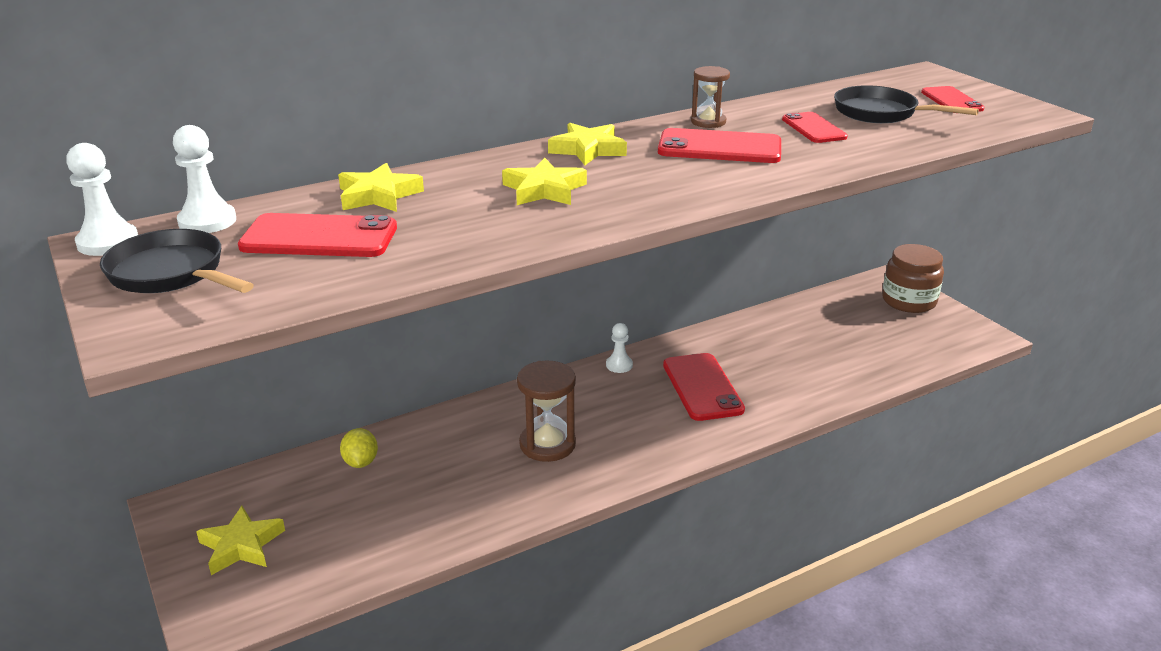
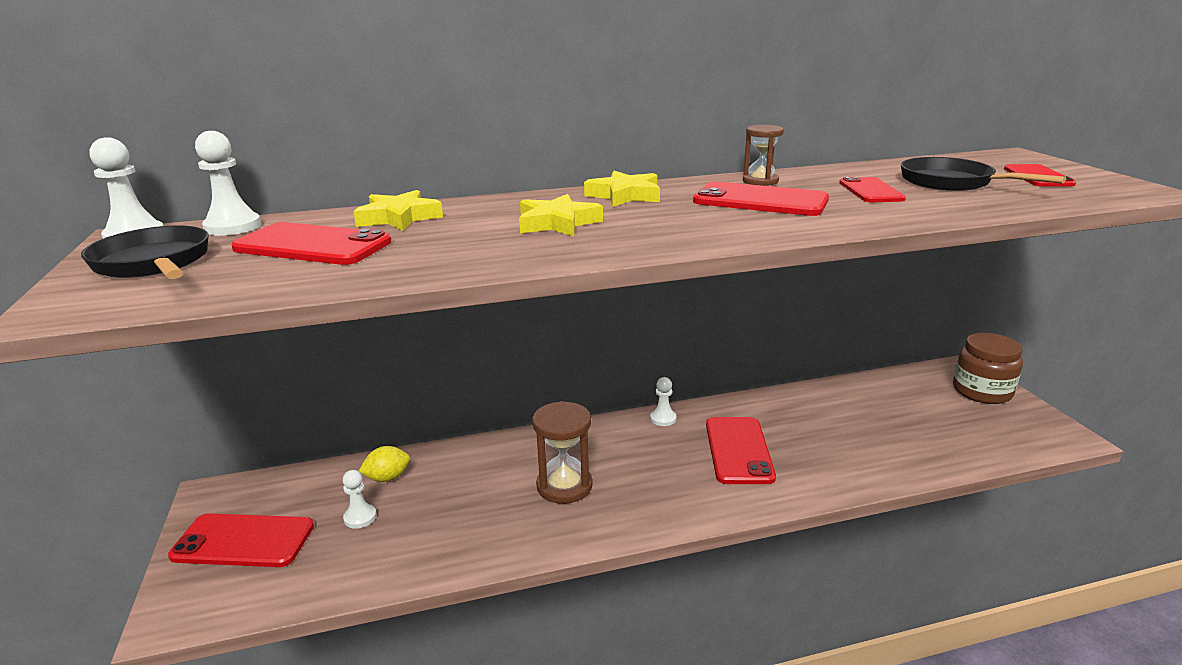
camera: 15 degrees right, 5 degrees down
(241, 546) = (243, 541): yellow star -> red phone
(353, 504) = (360, 517): none -> white pawn
(360, 462) = (387, 478): yellow lemon -> yellow lemon turned 60 degrees clockwise

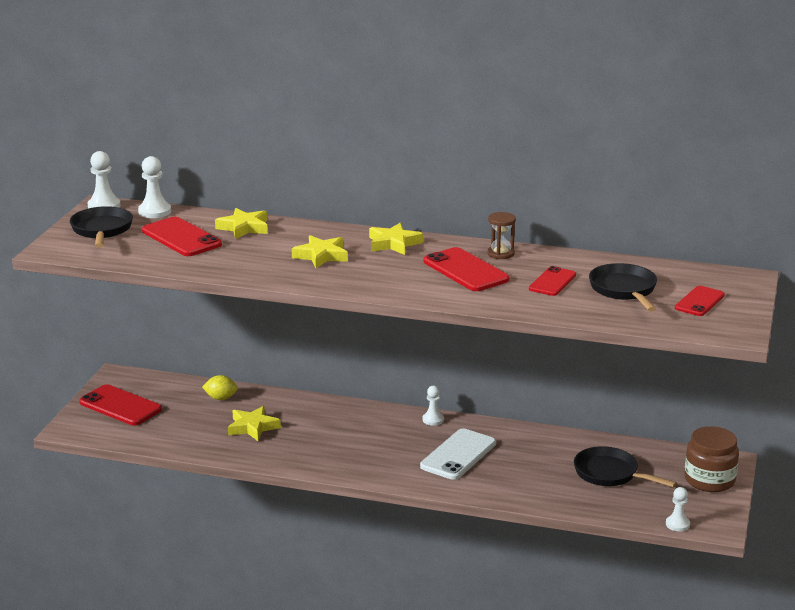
camera: 30 degrees right, 0 degrees up
(360, 517) = (189, 414): white pawn -> white pawn (677, 524)
(465, 504) = (253, 427): none -> yellow star
(564, 486) = (320, 437): brown hourglass -> none
(738, 450) = (458, 455): red phone -> white phone
(899, 416) = (610, 474): none -> black pan

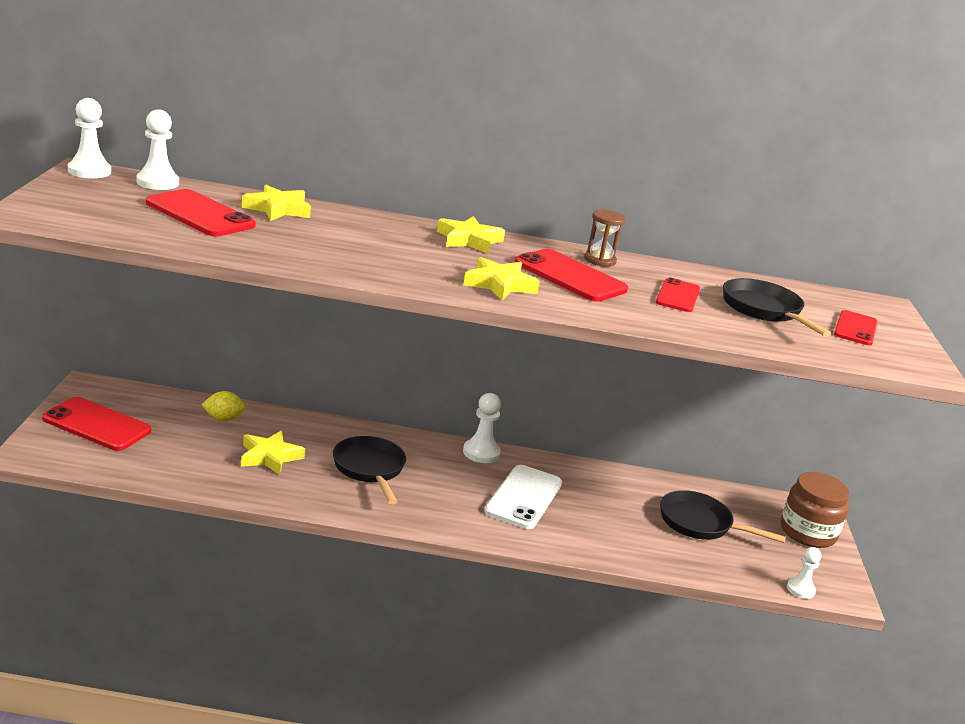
camera: 15 degrees left, 0 degrees up
(101, 230) = (90, 198): black pan -> black pan (369, 469)
(321, 256) = (387, 248): yellow star -> yellow star (499, 284)
(433, 420) = (481, 453): white pawn -> white pawn, size x1.50

